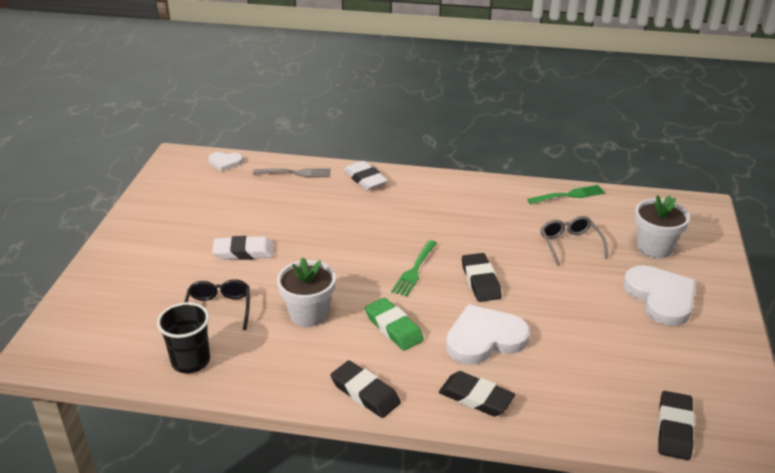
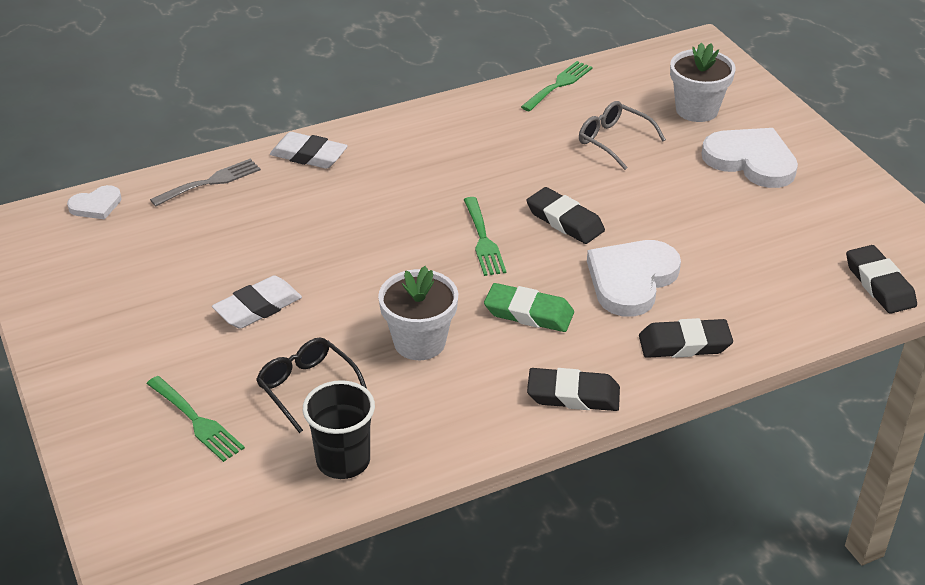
camera: 35 degrees left, 5 degrees up
(144, 299) = (197, 421): none -> green fork

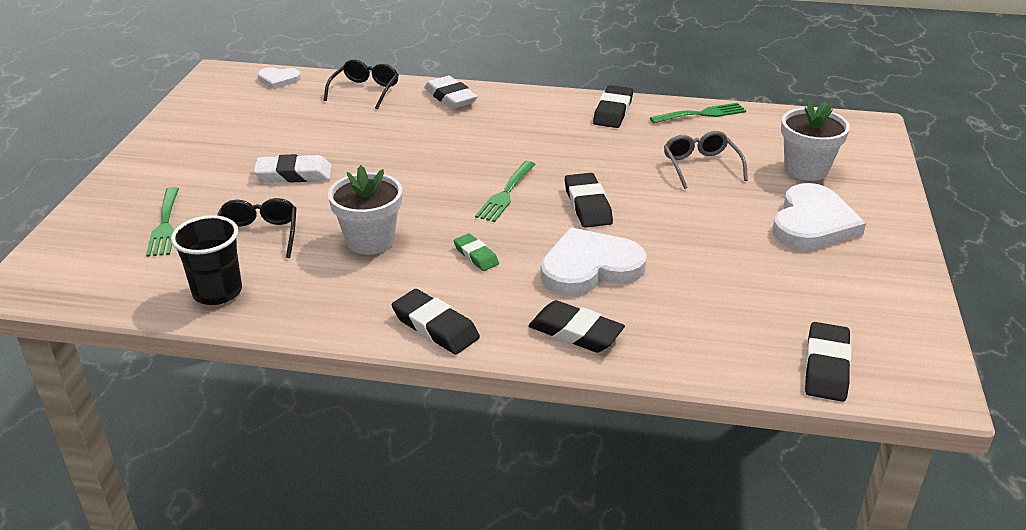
camera: 35 degrees right, 5 degrees down
(210, 182) = (365, 91): grey fork -> black glasses
(480, 112) = (613, 111): none -> black eraser
(529, 313) = (476, 255): green eraser -> green eraser, size x0.63
(751, 161) = (812, 223): white heart -> white heart turned 45 degrees clockwise

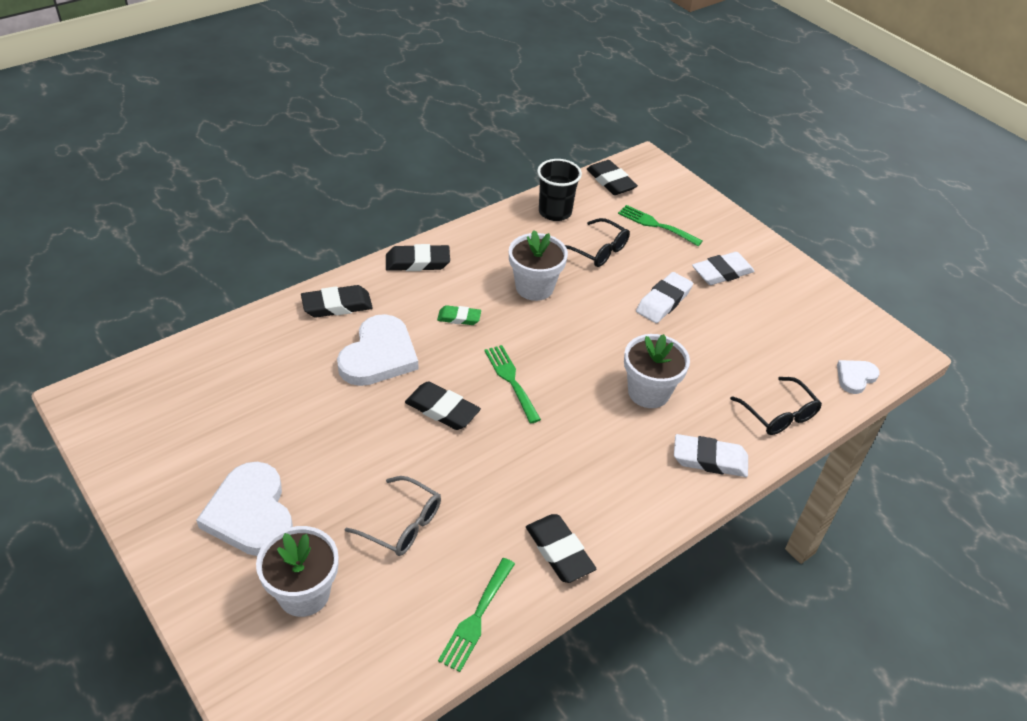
camera: 130 degrees right, 10 degrees up
(207, 165) = (722, 272): none -> white eraser
(421, 138) = (648, 392): none -> white flower pot
(826, 367) = (162, 374): black eraser -> black eraser (610, 181)

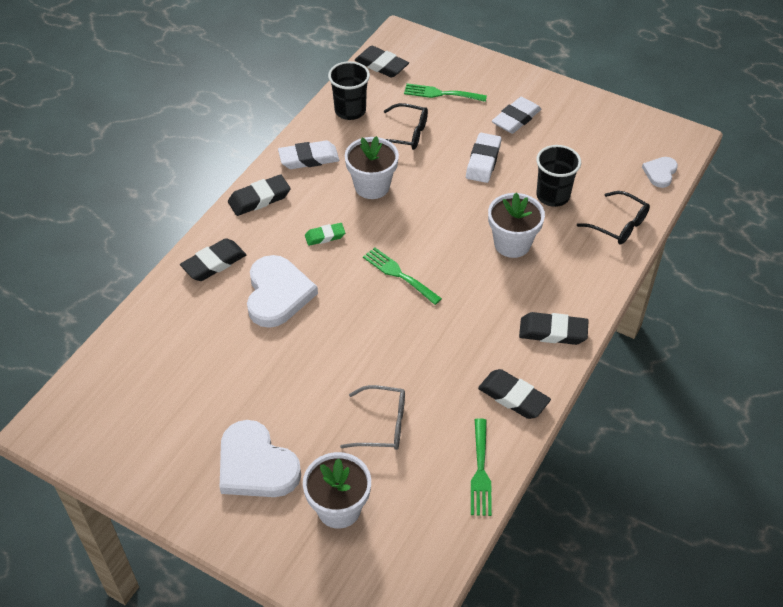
camera: 20 degrees left, 5 degrees up
(442, 410) = (358, 320): black eraser -> black eraser (553, 332)
(709, 459) = (586, 281): white eraser -> white eraser (309, 158)
(720, 360) = (553, 196): none -> black cup

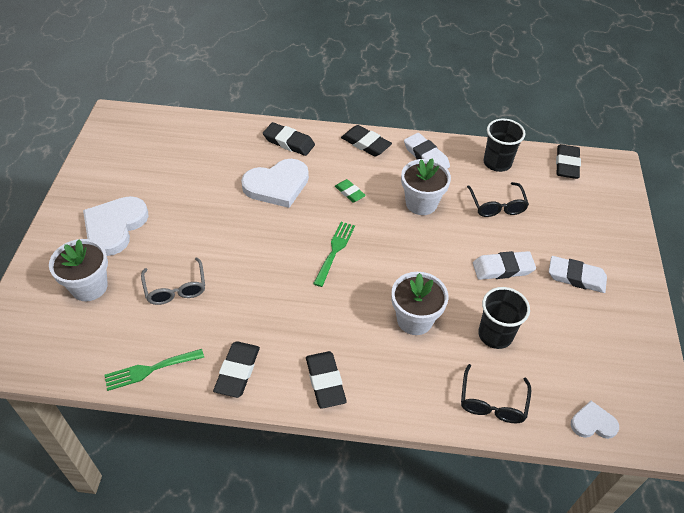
camera: 65 degrees right, 0 degrees up
(441, 94) = (564, 213): green fork -> none

